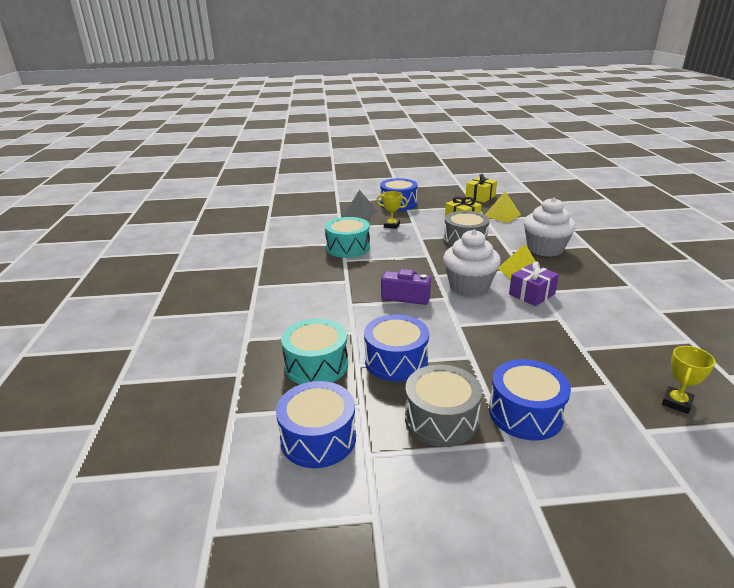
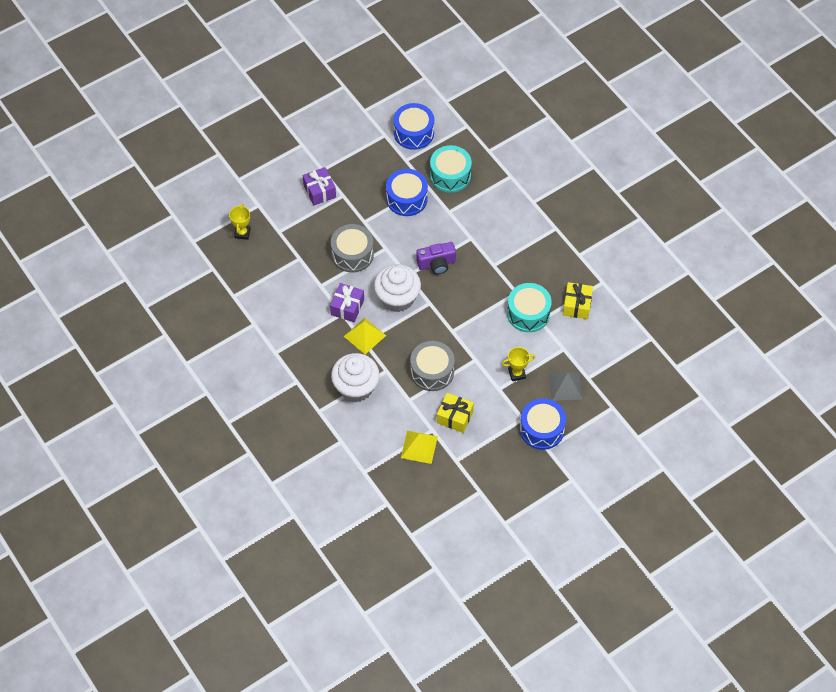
camera: 150 degrees right, 30 degrees up
(441, 419) = (360, 169): grey drum -> grey drum (352, 254)
(480, 197) = (461, 490): yellow gift -> yellow gift (577, 305)
(525, 413) = (319, 191): blue drum -> purple gift

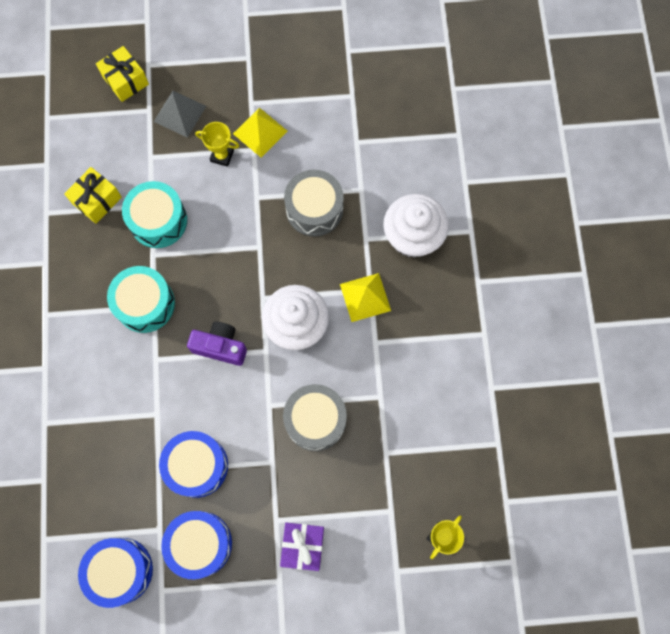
camera: 150 degrees left, 15 degrees up
(347, 307) = (364, 347): purple gift -> none
(419, 447) = (382, 130): yellow pyramid -> yellow pyramid (260, 132)
(450, 175) = (118, 470): turquoise drum -> turquoise drum (145, 304)
(455, 417) = (323, 143): yellow gift -> yellow gift (125, 80)
(542, 429) = (239, 80): blue drum -> blue drum (200, 544)

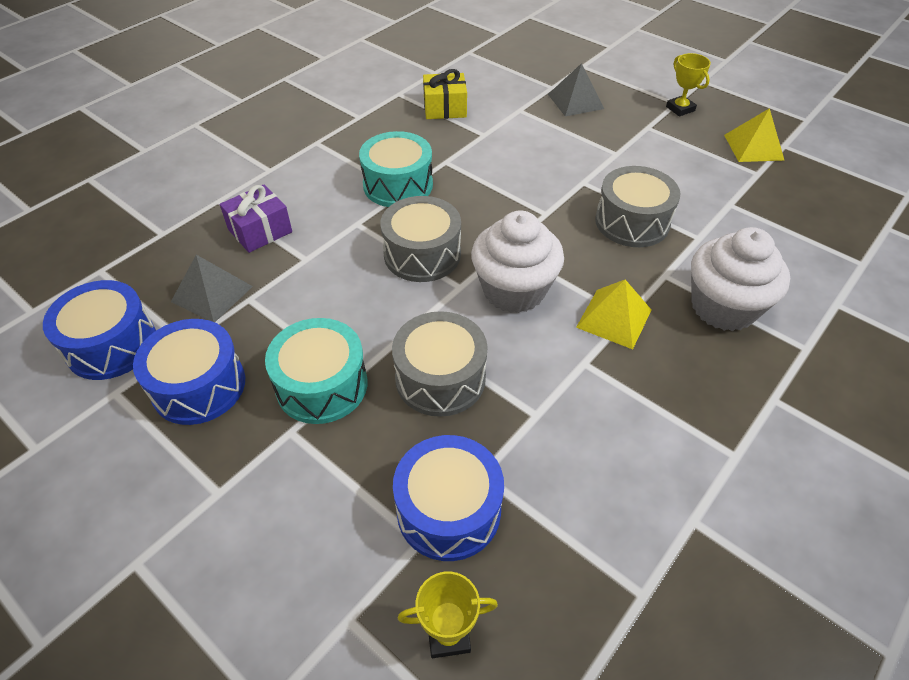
camera: 45 degrees right, 25 degrees down
(125, 80) = (553, 64): yellow gift -> none
(133, 488) = (212, 294): none -> grey pyramid
(158, 221) = (477, 146): turquoise drum -> turquoise drum (322, 385)
(197, 466) = (284, 322): blue drum -> blue drum (448, 510)
(220, 347) = (422, 254): purple camera -> grey drum
(222, 156) = (582, 141): yellow trophy -> yellow trophy (680, 109)
(260, 132) = (635, 147): yellow pyramid -> yellow pyramid (753, 147)
(303, 546) = (284, 482): purple gift -> purple gift (260, 231)

